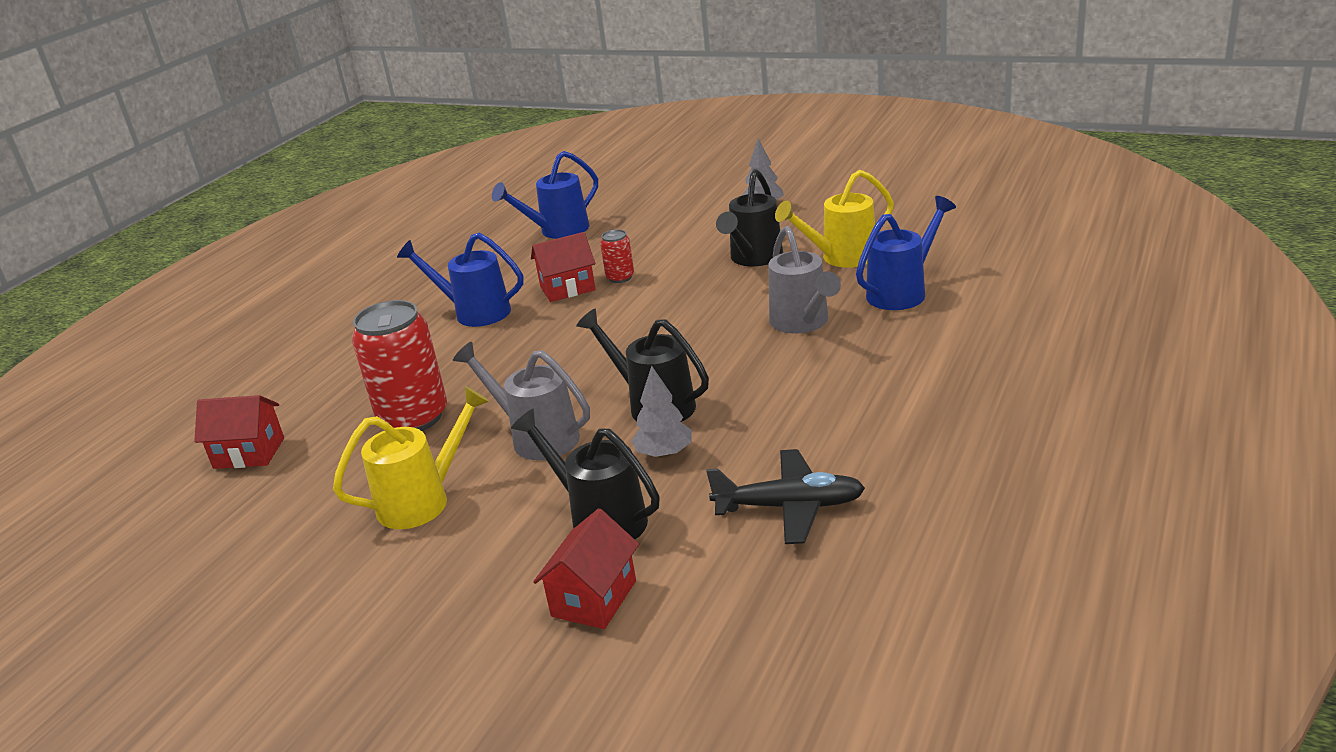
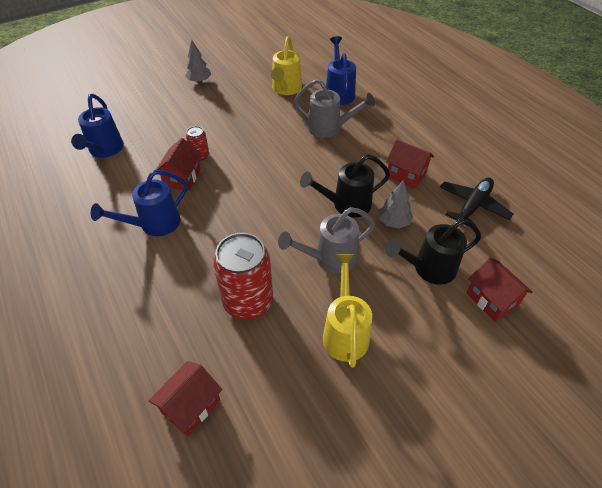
camera: 60 degrees left, 20 degrees up
(753, 258) = (247, 110): black watering can -> none
(785, 422) = (406, 175): none -> red house

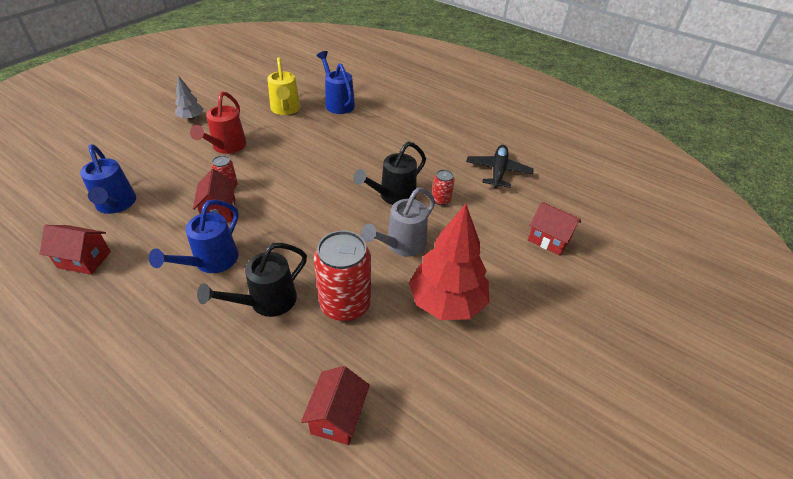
camera: 25 degrees left, 5 degrees down
(216, 116) = (226, 147): none -> red watering can
(329, 128) = (344, 135): grey watering can -> none
(345, 332) = (446, 302): yellow watering can -> red tree
(393, 222) = (441, 200): grey tree -> red can
(406, 175) = (432, 159): red house -> red house (84, 259)
(429, 268) = (489, 229): black watering can -> black watering can (266, 302)

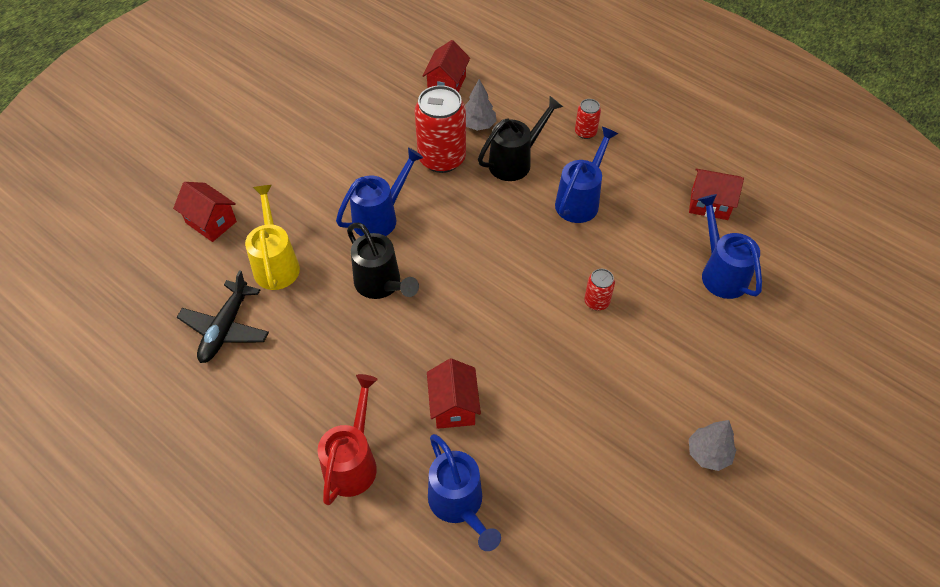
camera: 175 degrees left, 10 degrees up
(219, 211) = (594, 263): red house -> red house (453, 406)
(226, 147) = (624, 379): red watering can -> red watering can (353, 462)
(285, 109) = (553, 482): yellow watering can -> yellow watering can (276, 264)
(301, 349) = (478, 125): none -> grey tree
(393, 196) = (381, 285): black watering can -> black watering can turned 90 degrees clockwise
(401, 245) = (380, 217): grey watering can -> blue watering can
(441, 200) = (321, 278): red can -> red can (585, 132)
(446, 302) = (346, 159): red tree -> none

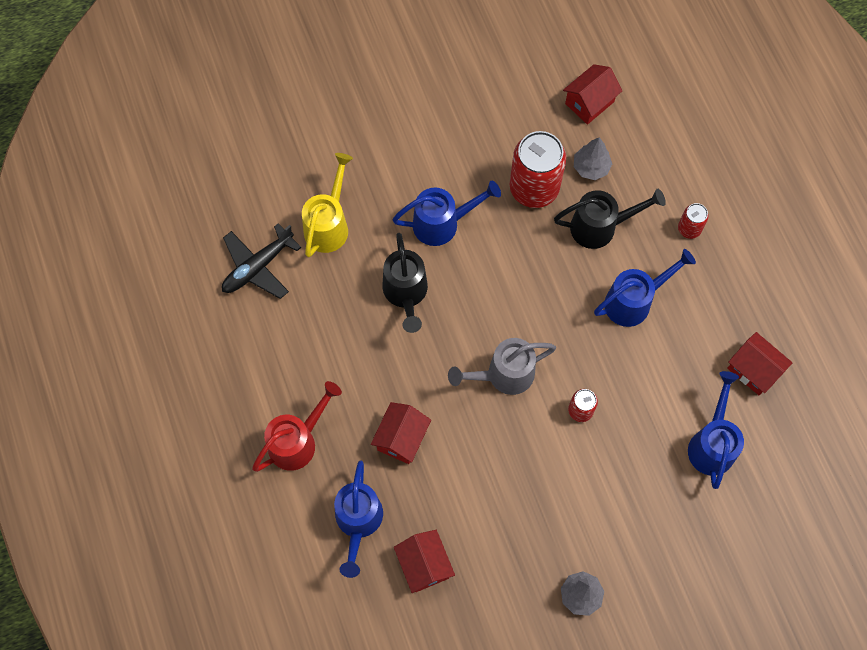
camera: 30 degrees right, 15 degrees up
(211, 222) = (295, 152): red house -> red house (424, 565)
(511, 306) = (503, 375): none -> grey watering can

